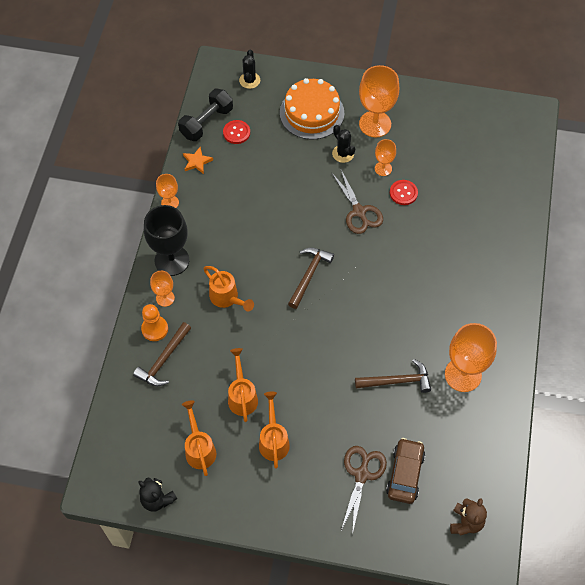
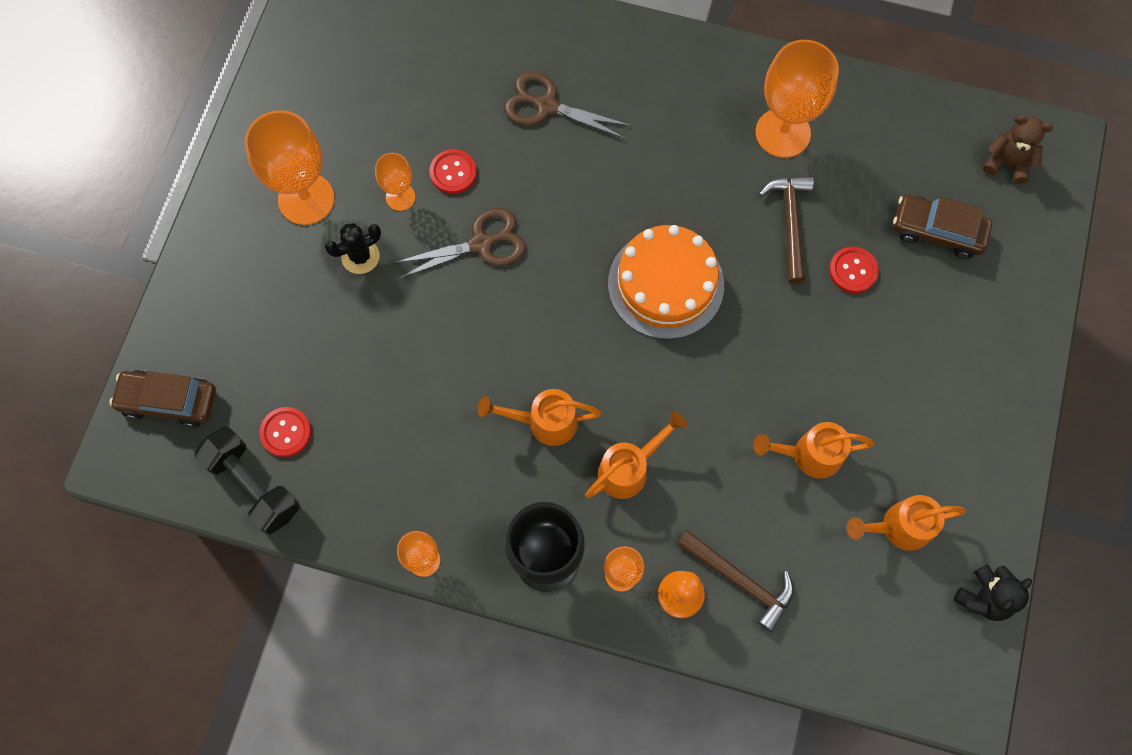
camera: 85 degrees left, 10 degrees up
(197, 162) = (340, 507): orange star -> none
(249, 80) = (169, 401): black cactus -> brown car
(273, 440) = (884, 412): orange watering can -> orange watering can (543, 422)
(309, 275) = (596, 334): brown hammer -> none
(312, 113) = (264, 299): orange cake -> orange cake (665, 284)
(362, 475) = (939, 290): brown scissors -> brown scissors (546, 106)
(369, 420) = (853, 270): none -> red button

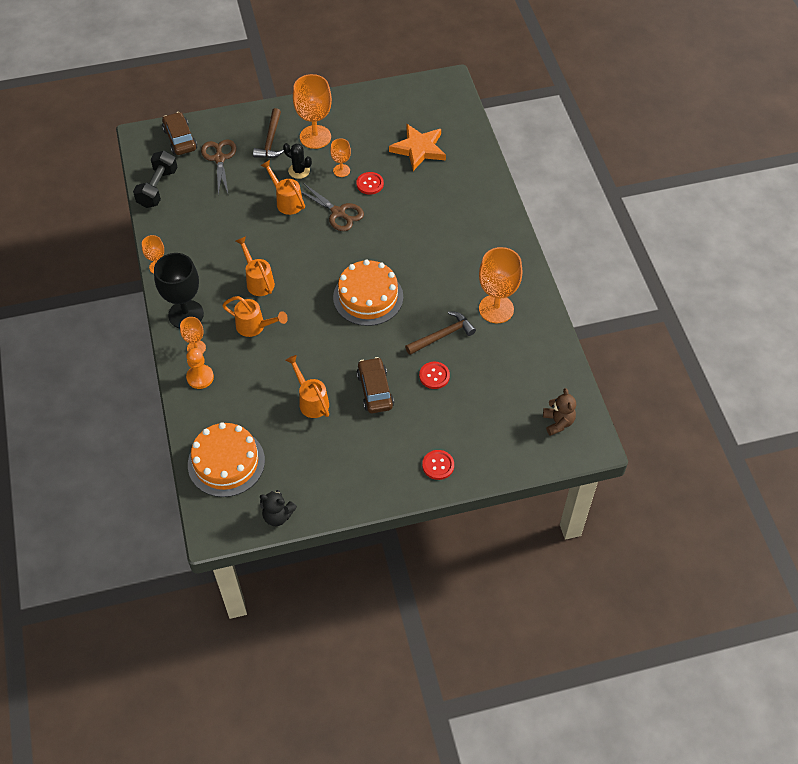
camera: 60 degrees right, 15 degrees down
(286, 432) = (191, 187): red button -> red button (438, 465)
(429, 73) = (419, 149): none -> orange star
(546, 106) = (435, 203): brown scissors -> brown scissors (219, 158)
(740, 580) = (222, 399): brown hammer -> brown hammer (271, 140)
(856, 628) = (226, 462): none -> orange cake
(897, 527) = (294, 458): orange watering can -> orange watering can (286, 201)
(937, 231) = (487, 406): brown car -> brown car (375, 390)

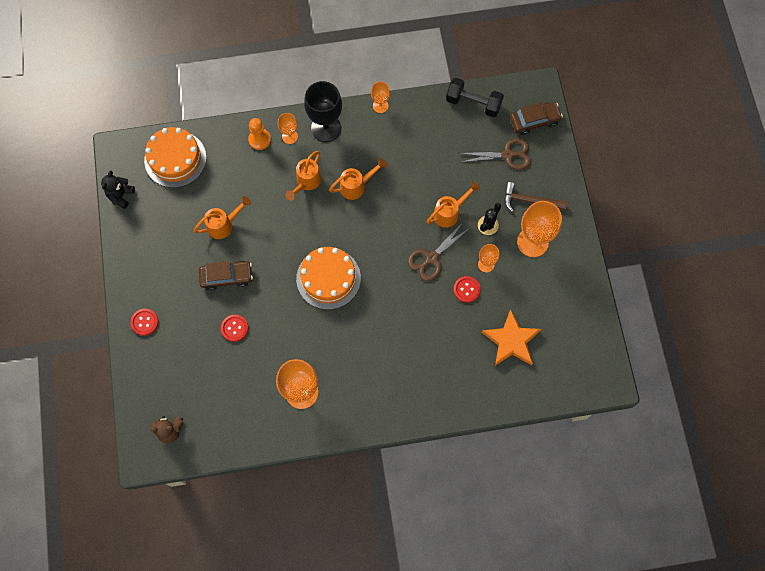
camera: 95 degrees right, 15 degrees up
(442, 335) = (277, 340): brown hammer -> none

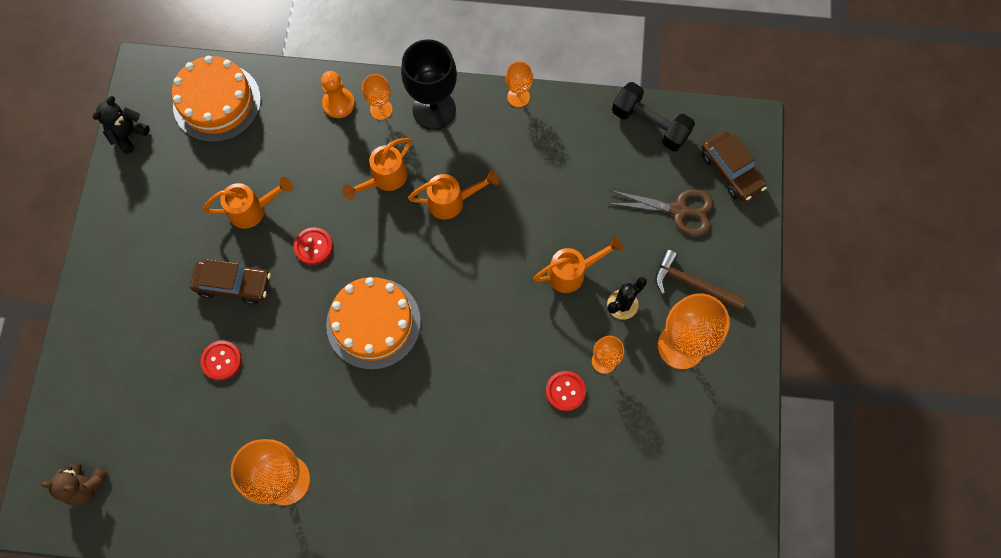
camera: 15 degrees right, 0 degrees up
(144, 322) = (102, 319): red button -> red button (313, 246)
(431, 258) = (528, 332): brown scissors -> none
(511, 341) = (609, 485): orange star -> none
(534, 121) = (731, 171): brown car -> brown car turned 60 degrees clockwise

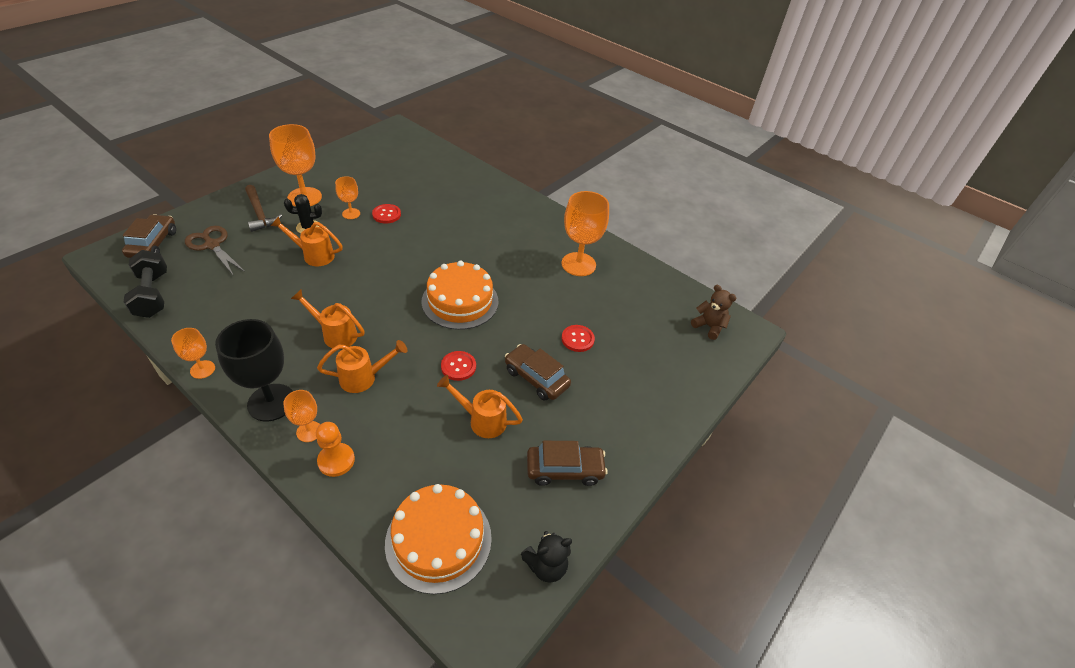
camera: 150 degrees left, 25 degrees down
(155, 213) = (564, 469): none -> brown car

